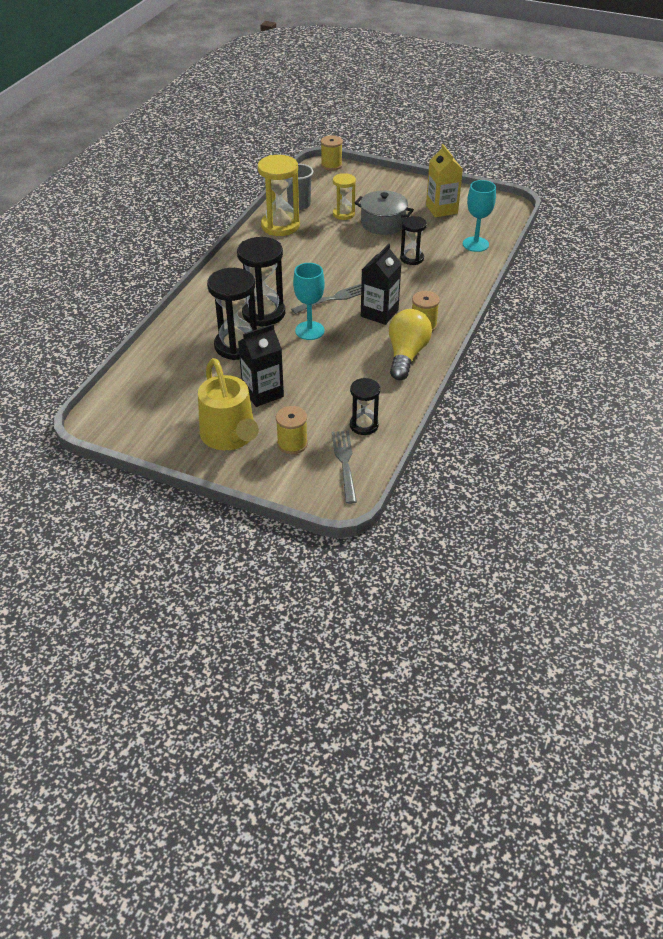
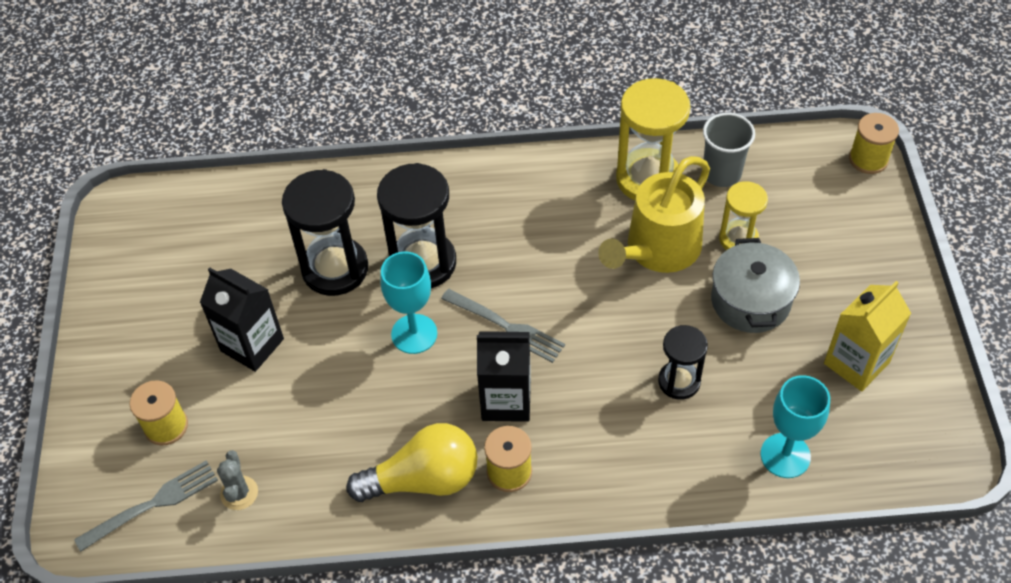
camera: 65 degrees right, 10 degrees up
(230, 436) = (152, 351): yellow watering can -> yellow watering can (658, 249)
(364, 425) = (239, 493): black hourglass -> grey cactus

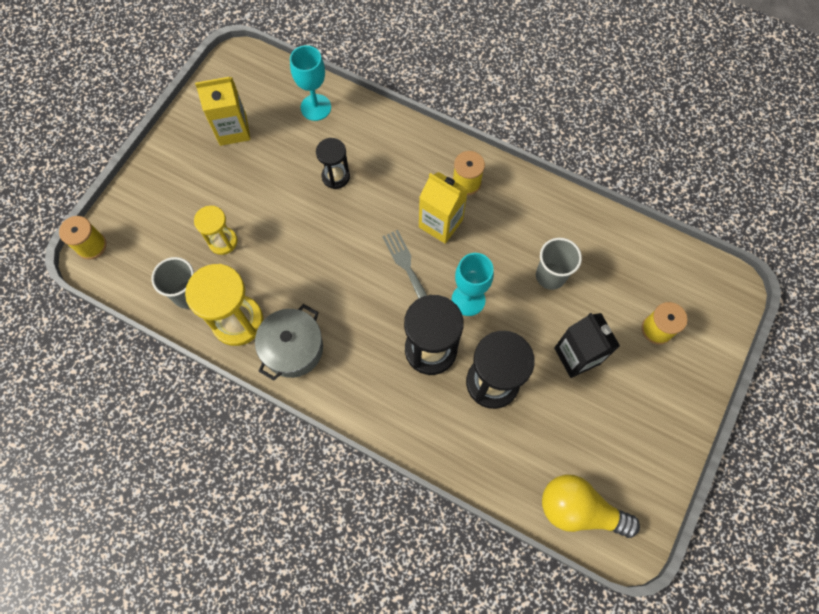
camera: 150 degrees left, 15 degrees up
(152, 504) = (683, 281): grey fork -> none
(239, 493) = (628, 259): grey cactus -> none
(330, 415) = (550, 276): none -> grey cup
(423, 479) = (516, 205): yellow light bulb -> yellow light bulb (579, 509)
(506, 400) = (440, 223): black carton -> yellow carton
(658, 249) = (276, 265): yellow watering can -> none
(750, 301) = (254, 198): grey pot -> grey pot (293, 348)

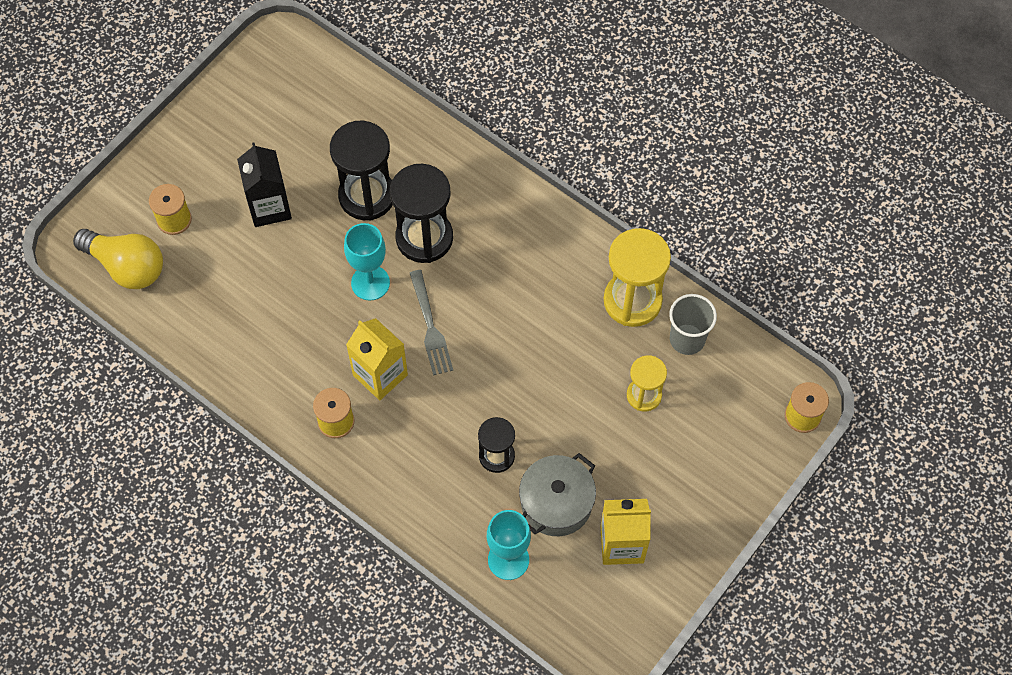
camera: 170 degrees left, 5 degrees down
(293, 348) = (574, 262): grey pot -> grey pot (556, 503)
(550, 276) = (270, 294): grey cup -> none
(579, 509) = (315, 74): yellow light bulb -> yellow light bulb (127, 266)

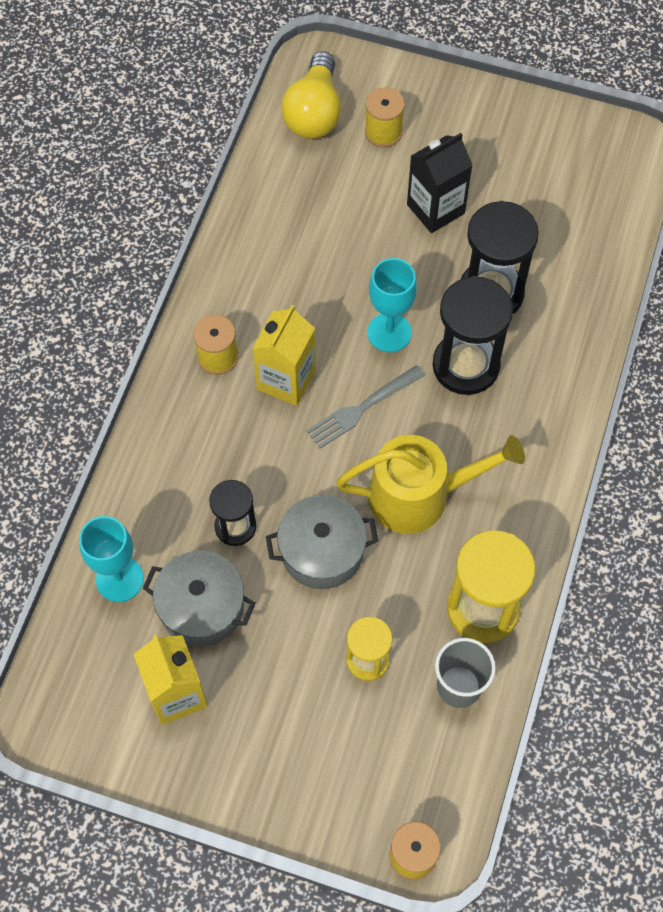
camera: 70 degrees right, 0 degrees up
(523, 312) = (419, 495): none -> yellow watering can
(543, 398) = (322, 551): none -> grey pot

